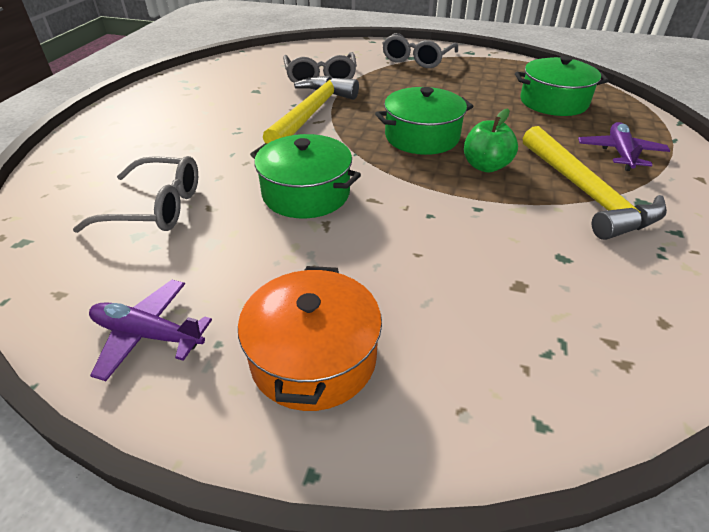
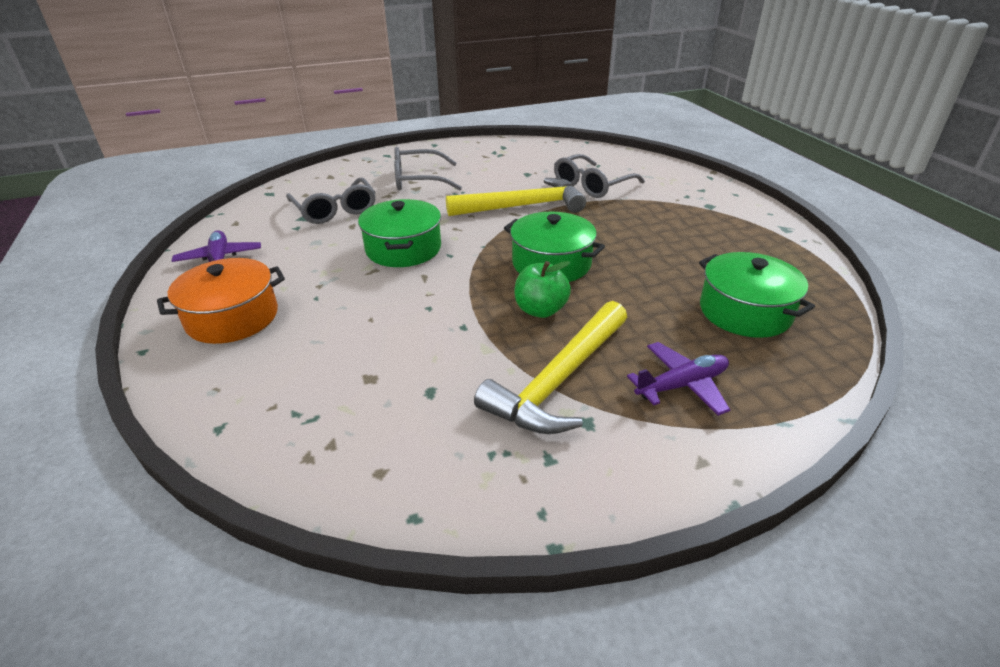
camera: 55 degrees right, 5 degrees down
(417, 59) = (711, 209): grey glasses -> grey glasses (418, 180)

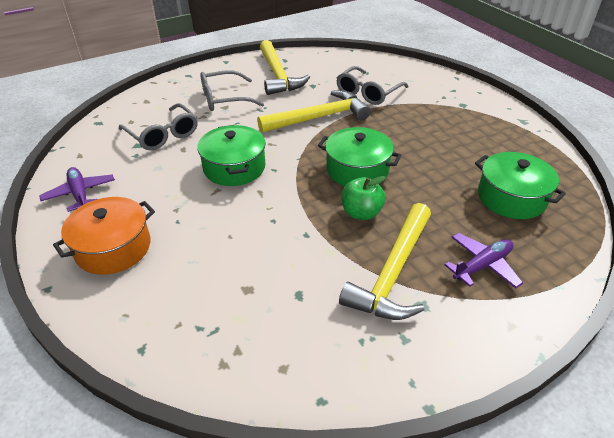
camera: 10 degrees left, 5 degrees up
(490, 161) = (278, 75): none -> yellow hammer

